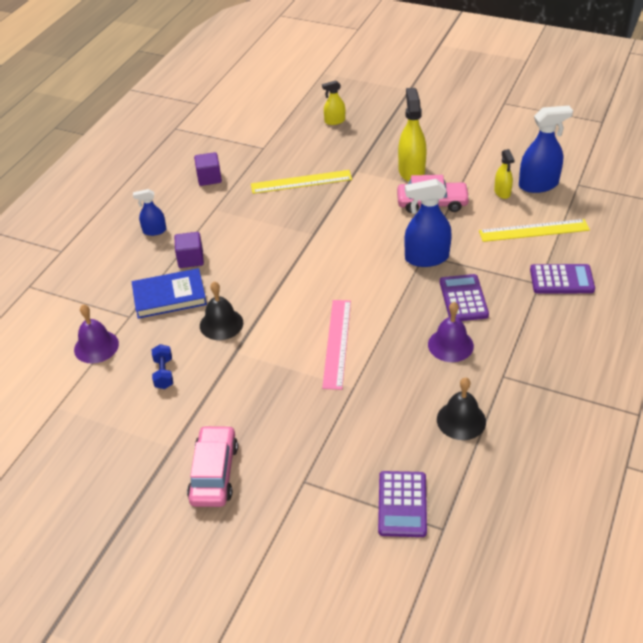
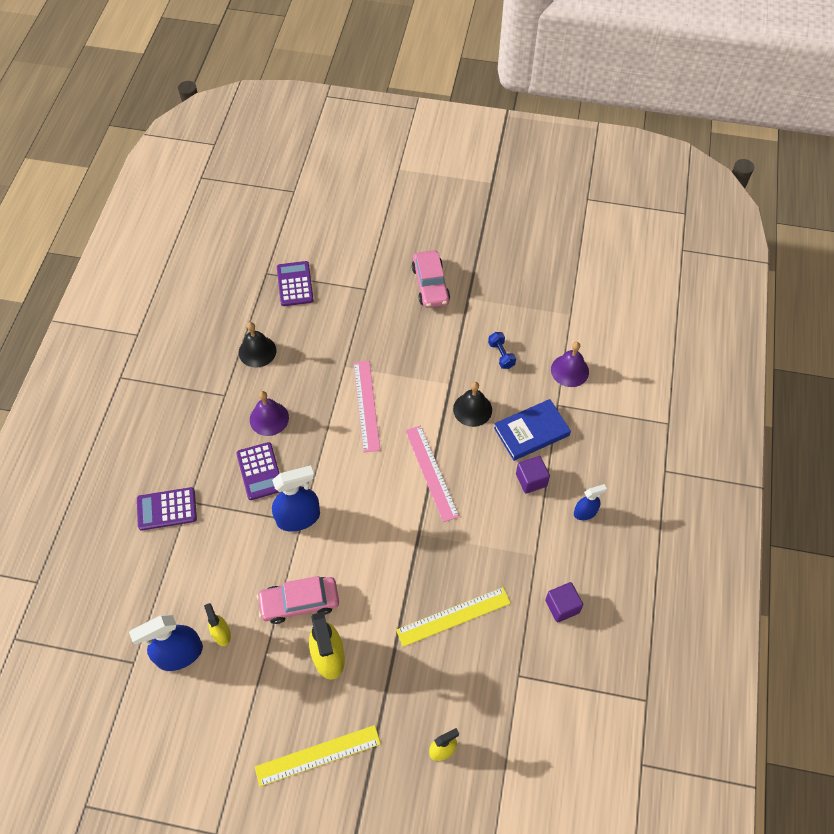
camera: 165 degrees right, 15 degrees up
(285, 276) = (431, 472): none -> pink ruler
(534, 230) = (189, 575): yellow ruler -> yellow ruler (318, 755)

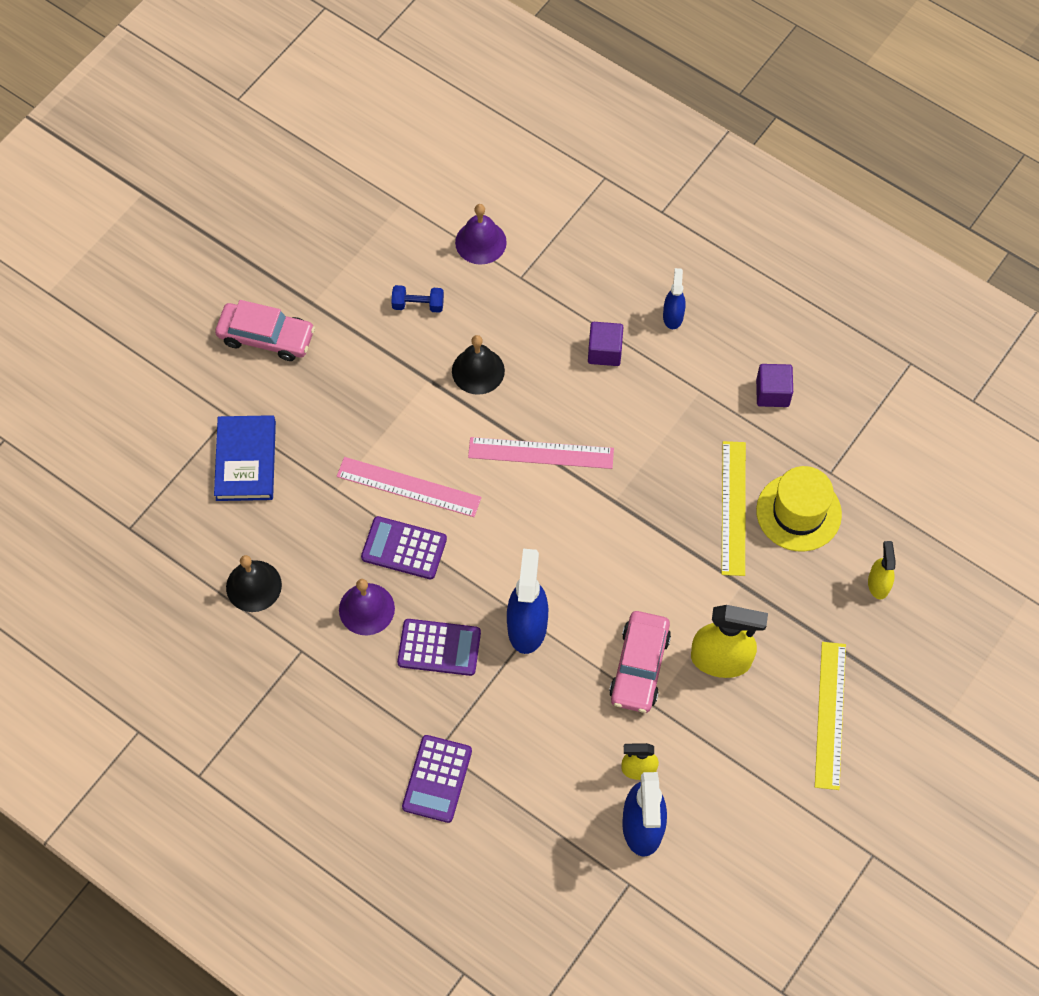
camera: 65 degrees left, 5 degrees up
(295, 284) = (169, 499): purple calculator -> purple calculator (404, 548)
(473, 665) = (798, 512): none -> yellow hat
(531, 432) = (542, 322): blue book -> blue book (246, 460)

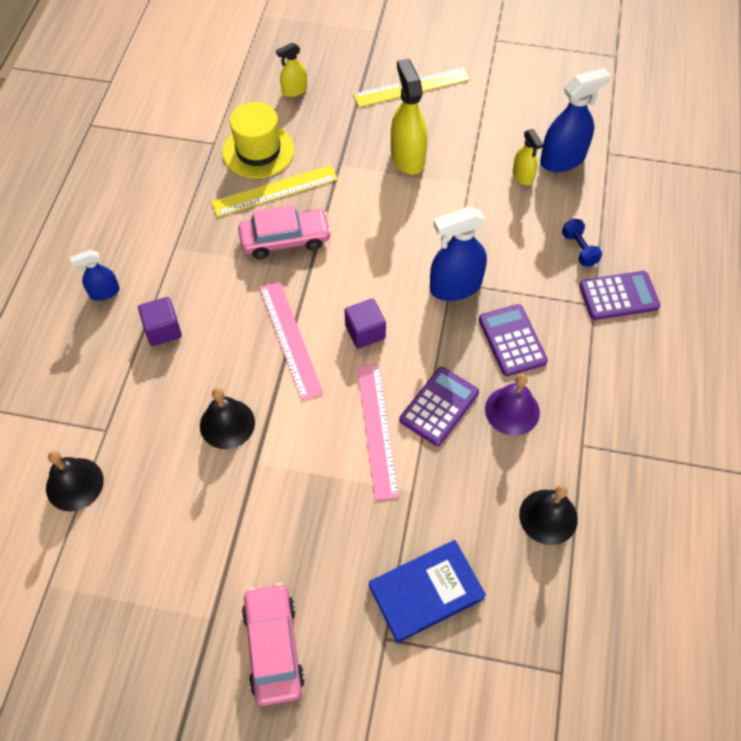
camera: 115 degrees left, 5 degrees down
(404, 548) = (439, 406): purple calculator -> purple calculator turned 135 degrees counterclockwise
(418, 305) = (173, 510): blue dumbbell -> blue dumbbell (579, 249)
(480, 242) = (74, 484): purple bell -> black bell
(639, 666) = (443, 203): pink car -> pink car (285, 239)
(772, 393) = (155, 199): purple cube -> purple cube (365, 332)

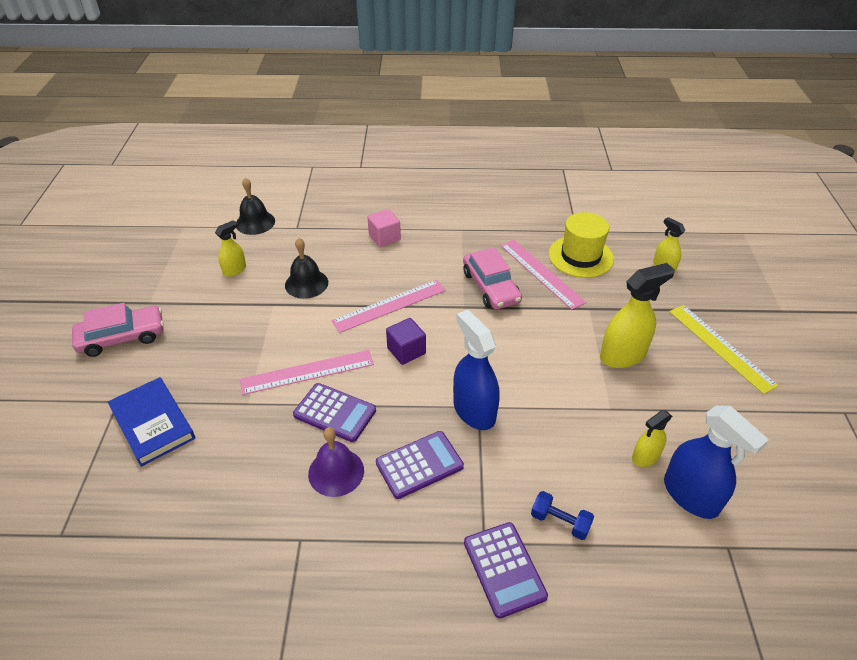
camera: 80 degrees right, 15 degrees down
(104, 292) = (411, 205): blue spray bottle -> none
(163, 330) = (384, 237): purple cube -> pink cube
(174, 510) = (234, 270): none -> yellow spray bottle
(275, 191) = (541, 273): yellow ruler -> pink ruler
(548, 516) = (219, 513): black bell -> none
(579, 249) = (560, 522): blue dumbbell -> blue dumbbell turned 60 degrees clockwise

